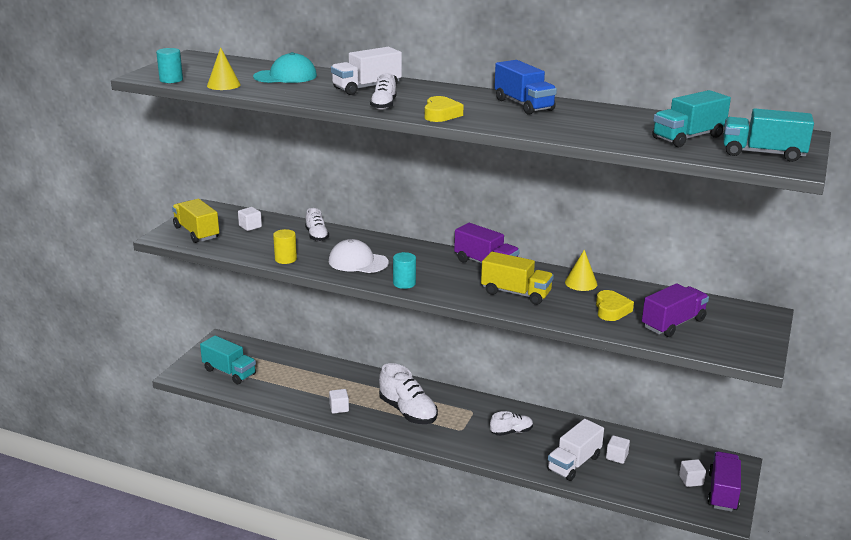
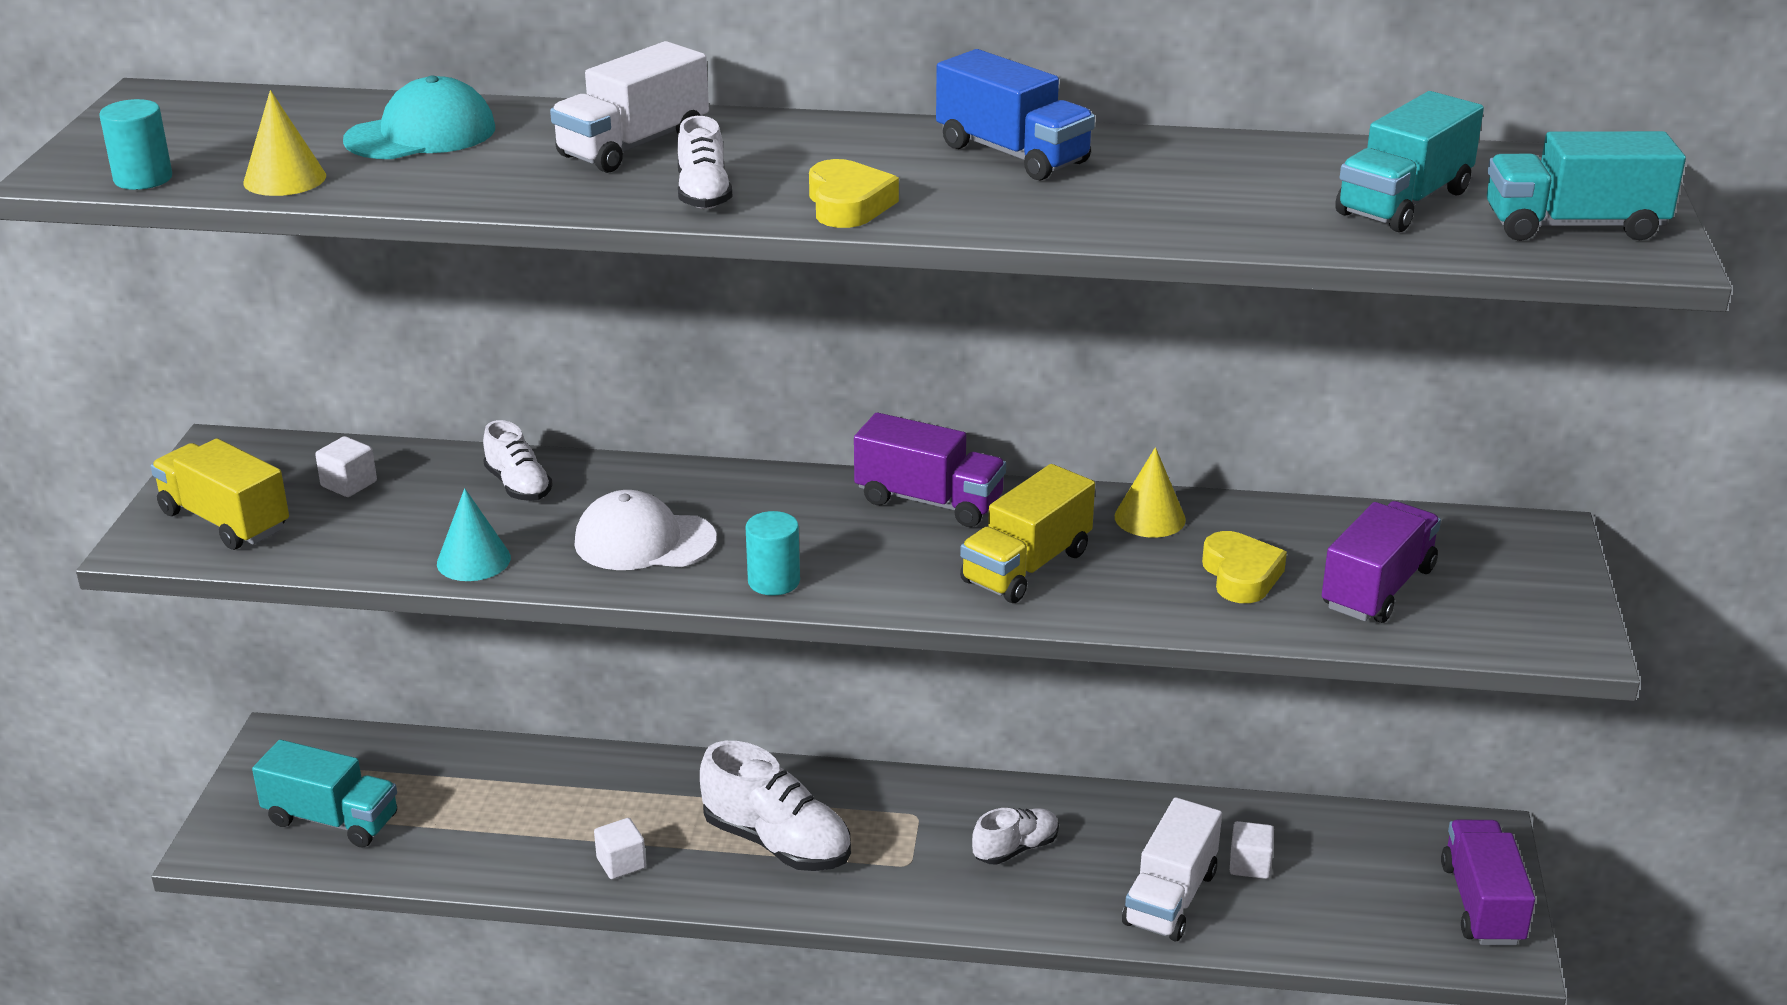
camera: 15 degrees left, 5 degrees up
(285, 259) = (473, 560): yellow cylinder -> turquoise cone
(516, 293) = (1026, 567): yellow truck -> yellow truck turned 120 degrees clockwise
(691, 480) = (1413, 890): white cube -> none

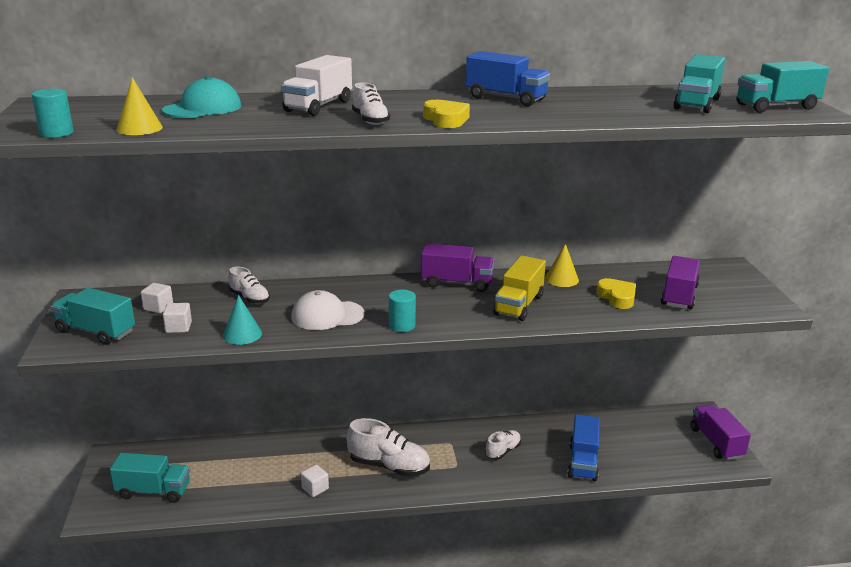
camera: 15 degrees left, 5 degrees down
(225, 521) = (96, 331): yellow truck -> turquoise truck
(1170, 898) = (583, 462): white truck -> blue truck
(1250, 865) = (610, 442): white cube -> white cube (178, 327)

